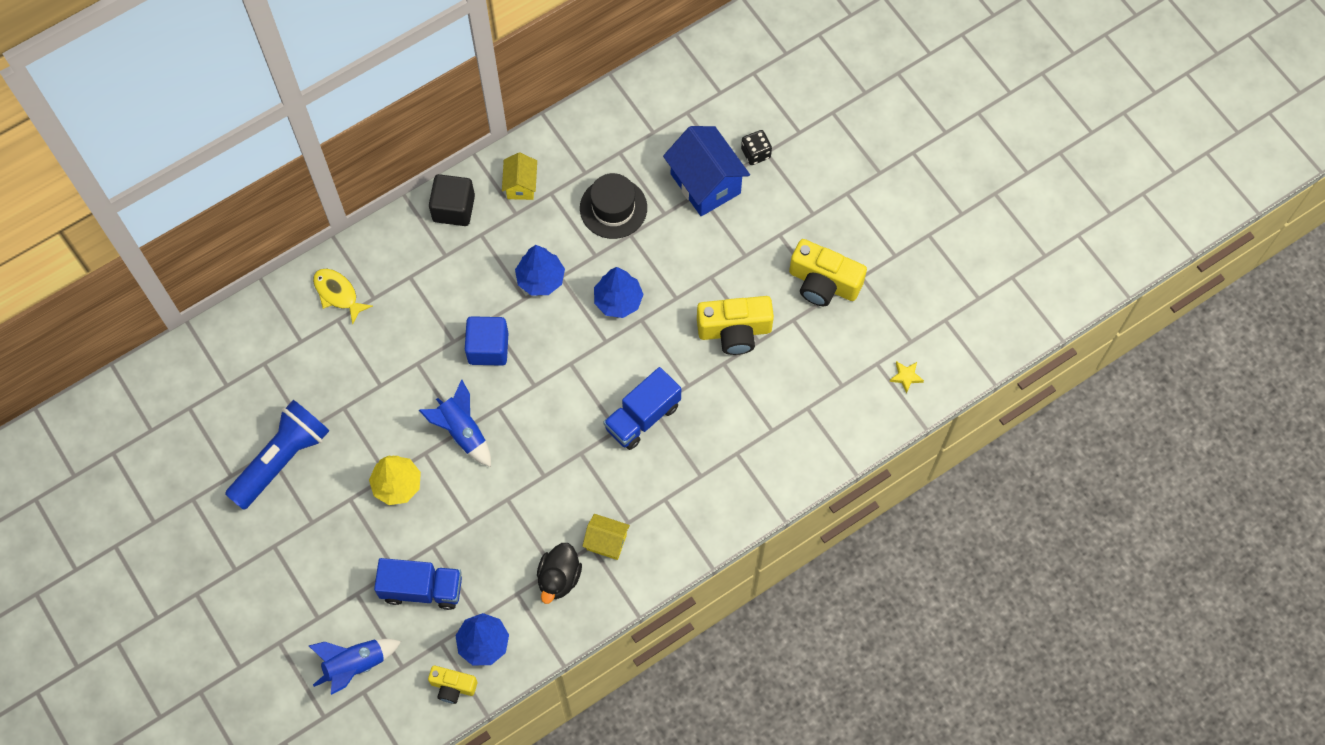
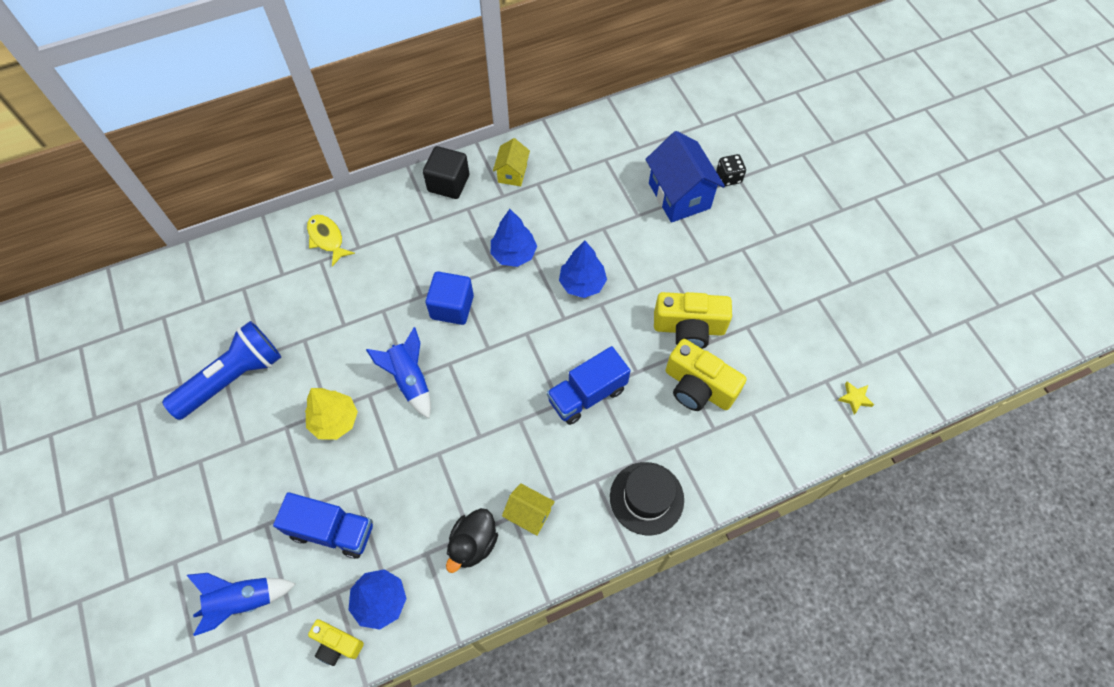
camera: 10 degrees right, 5 degrees down
(613, 208) = (592, 204): black hat -> black hat (646, 498)
(823, 283) = (780, 298): yellow camera -> yellow camera (698, 387)

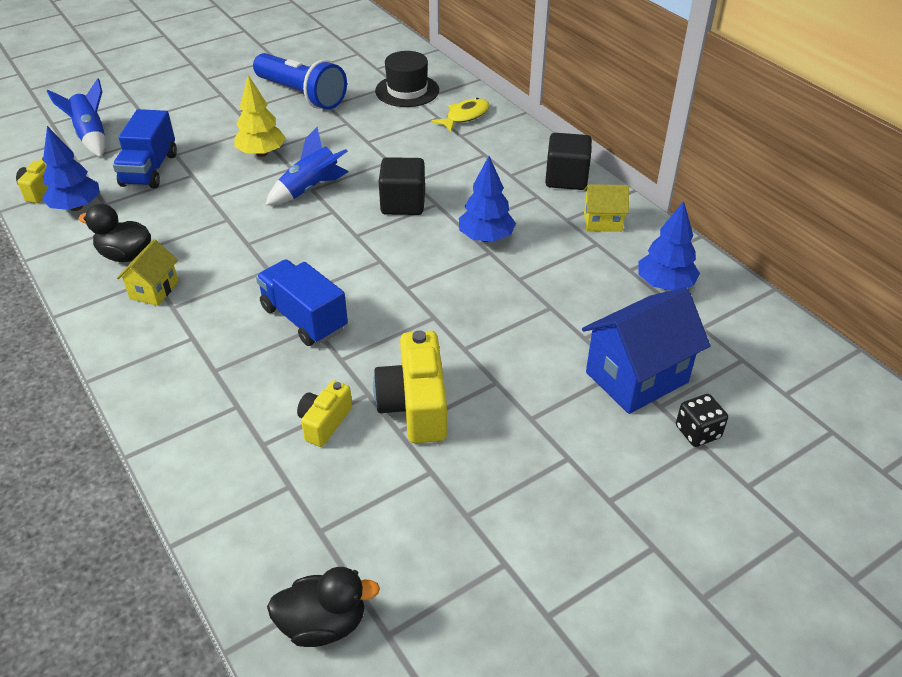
camera: 80 degrees right, 20 degrees down
(452, 307) = (403, 203): blue cube -> black cube
(582, 284) = (459, 297): blue tree -> blue tree (664, 284)
(646, 498) = (167, 384): black hat -> black hat (407, 91)
(698, 387) = (324, 422): yellow camera -> yellow camera, size x0.58
(854, 398) = (323, 624): yellow star -> black duck

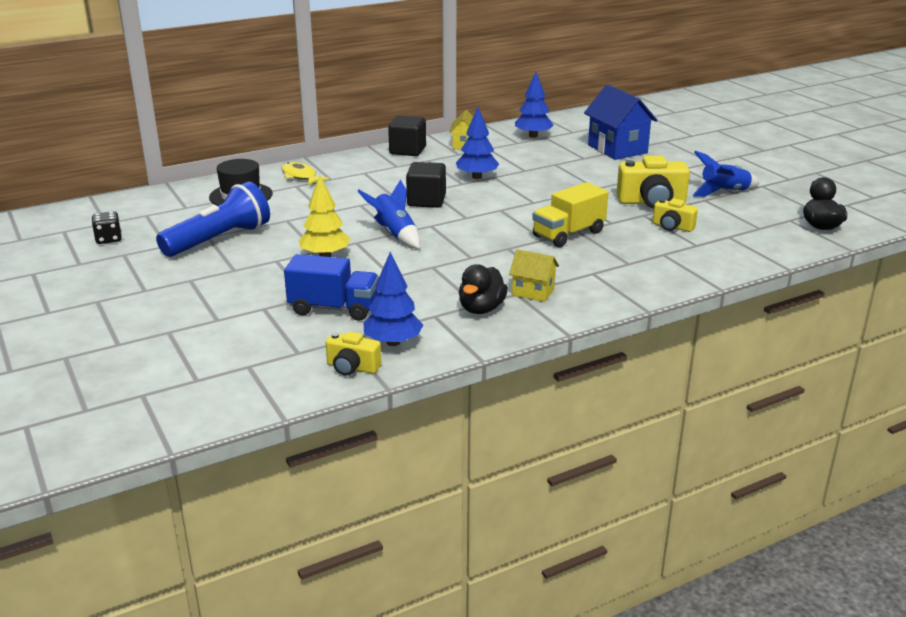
camera: 85 degrees left, 15 degrees down
(91, 136) = (246, 349): blue rocket -> blue rocket (724, 192)
(304, 318) = (568, 234): blue truck -> yellow truck
(698, 432) = (657, 140): black dice -> black dice (109, 239)

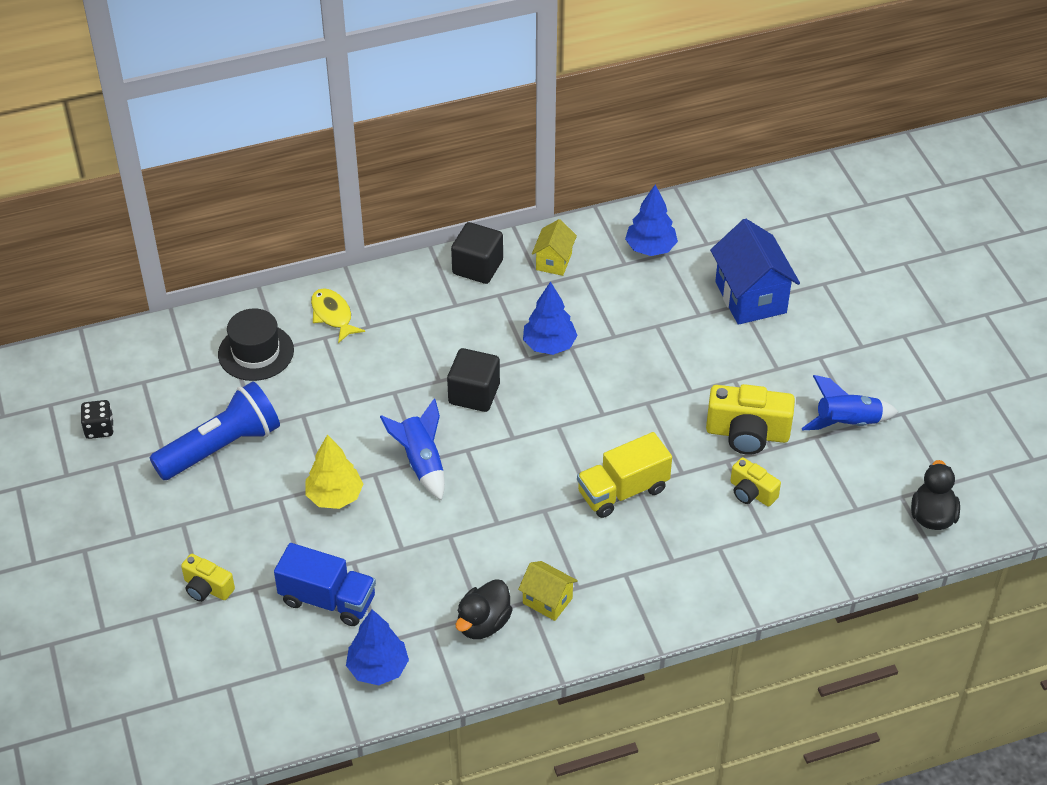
camera: 10 degrees right, 20 degrees up
(352, 367) = (329, 703): yellow camera -> yellow camera (207, 588)

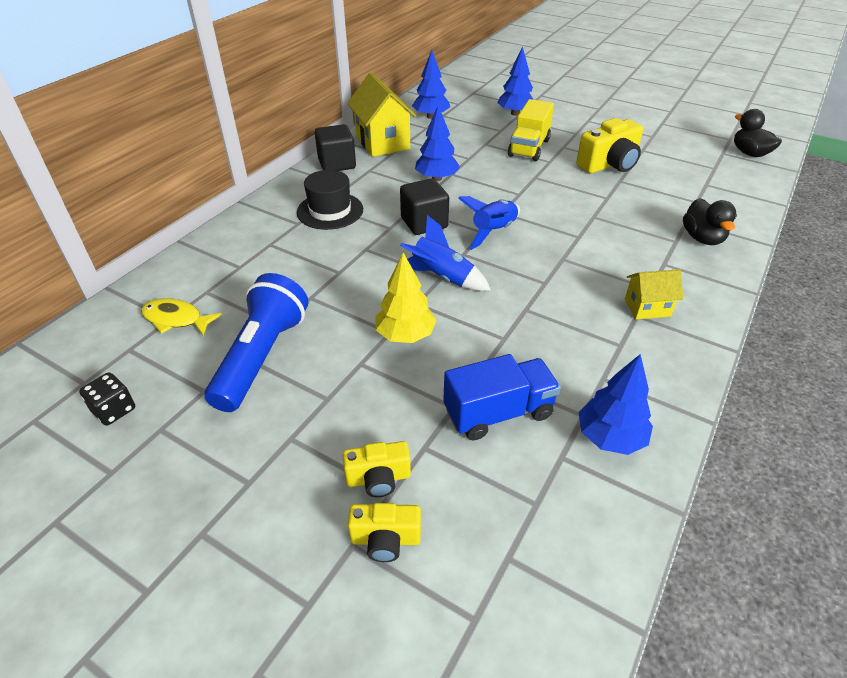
camera: 40 degrees left, 5 degrees down
(256, 352) = (221, 278): black hat -> black hat (330, 211)
(333, 315) = (261, 229): yellow fish -> yellow fish (176, 319)
(483, 623) = (632, 349): black duck -> black duck (702, 238)
(554, 261) = (382, 142): yellow house -> yellow house, size x1.83
(623, 491) = (591, 223): yellow truck -> yellow truck (529, 148)
(750, 297) = (515, 113): blue house -> blue tree
(751, 492) = (656, 187): yellow camera -> yellow camera (385, 539)
(847, 423) = (646, 138): blue rocket -> blue rocket (493, 232)

